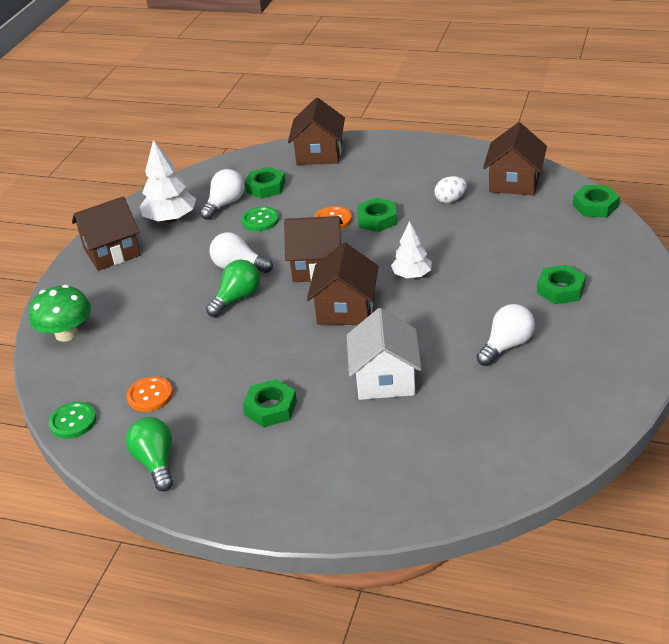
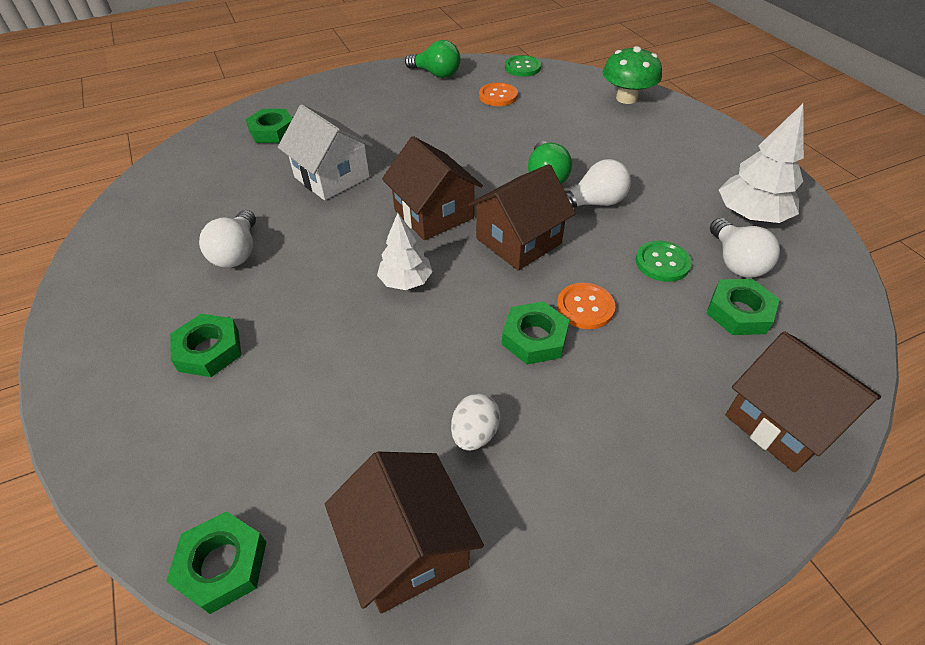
camera: 135 degrees right, 10 degrees up
(112, 252) = (728, 160): brown house -> none
(270, 408) = (401, 124): green nut -> green nut (272, 131)

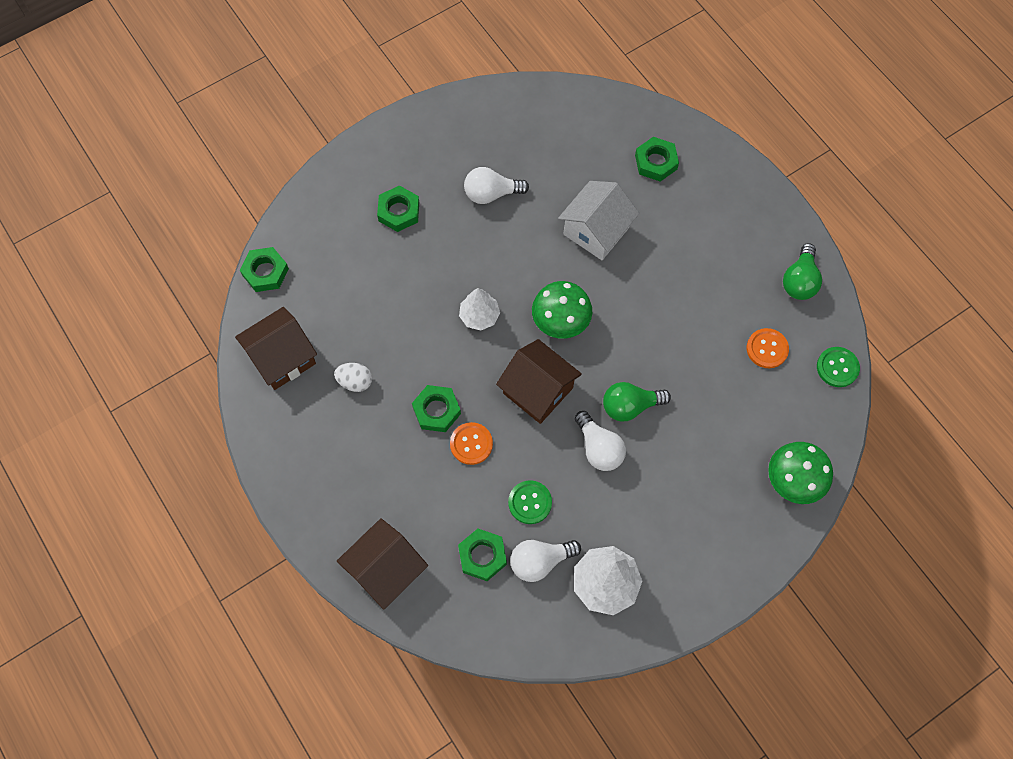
camera: 80 degrees right, 20 degrees up
(434, 214) = (560, 321): brown house -> green mushroom

